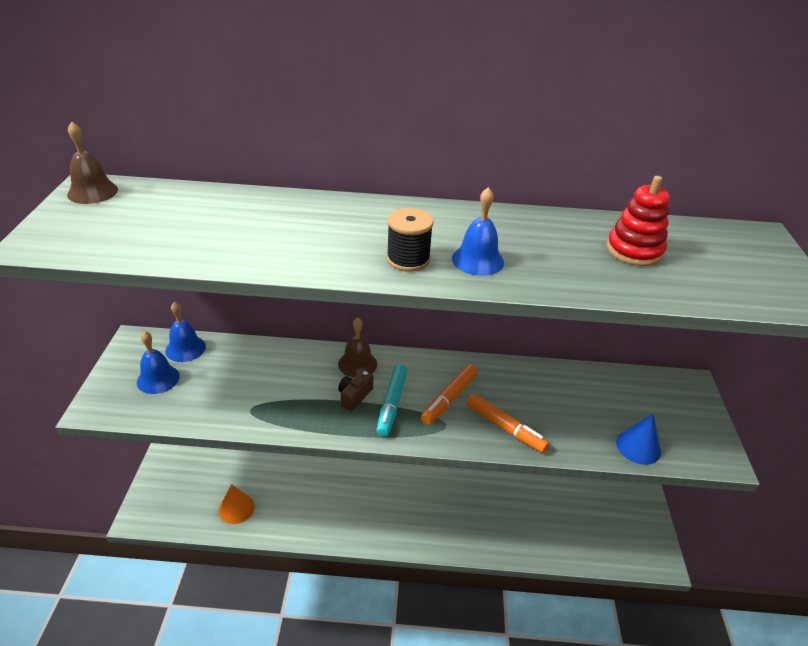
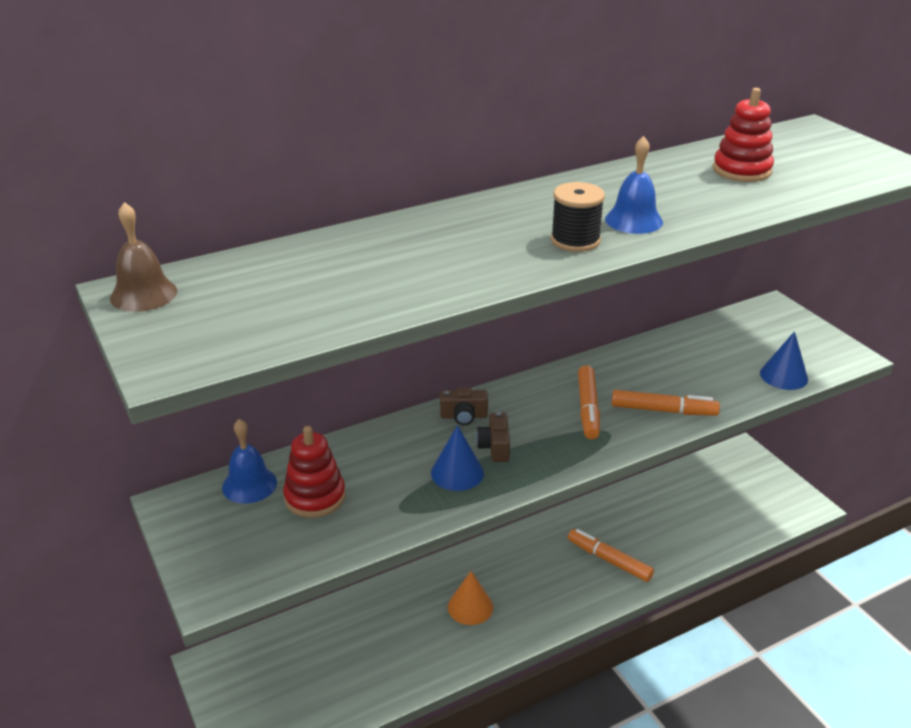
camera: 30 degrees left, 5 degrees down
(158, 379) = (254, 529): blue bell -> none
(211, 375) = (315, 497): none -> red stacking toy
(236, 508) = (360, 679): orange cone -> orange cone (470, 607)
(311, 402) = (457, 472): none -> blue cone
(357, 364) = (463, 416): brown bell -> brown camera
(392, 404) = (539, 437): turquoise marker -> none
(462, 518) = (609, 560): none -> orange marker

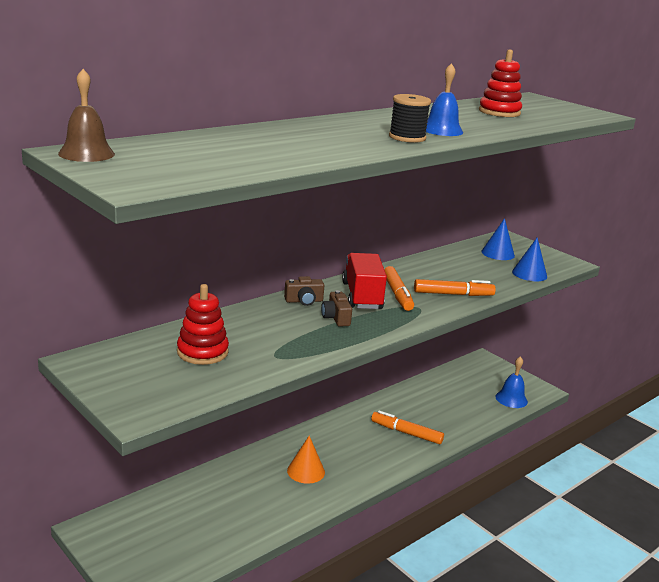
camera: 15 degrees left, 10 degrees down
(249, 484) = (143, 346): blue bell -> blue bell (511, 399)
(457, 472) = (313, 333): blue cone -> blue cone (498, 253)
(540, 410) = (362, 296): none -> red truck

